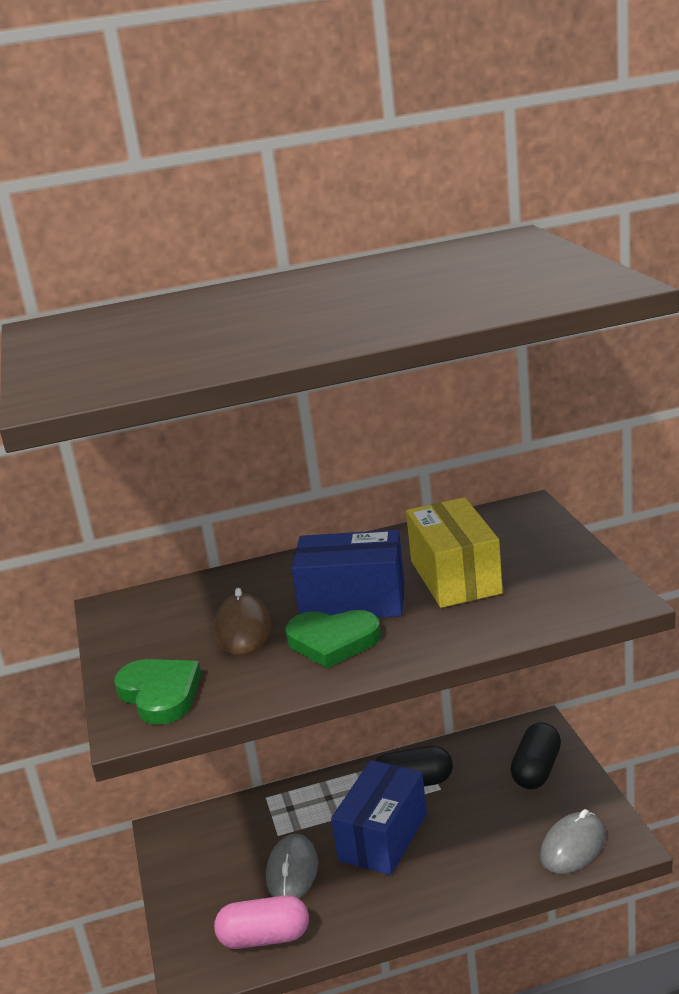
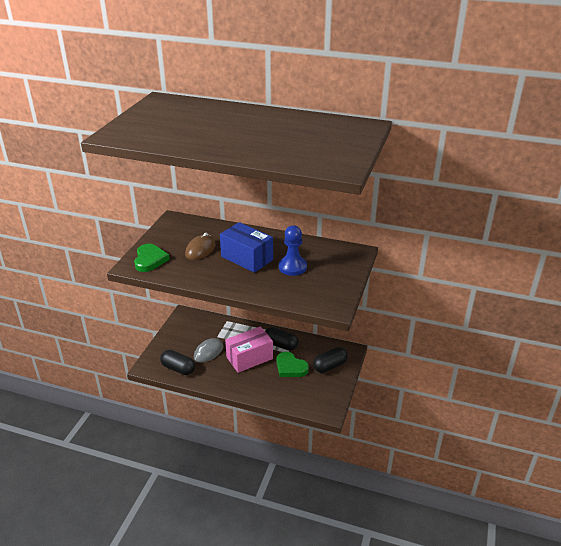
camera: 30 degrees right, 10 degrees up
(264, 937) = (178, 368): pink capsule -> black capsule
(333, 641) = (221, 270): green heart -> green heart (290, 367)
(383, 837) = (249, 358): blue box -> pink box
(455, 577) = (292, 267): yellow box -> blue pawn
(573, 847) = (309, 401): grey mouse -> none

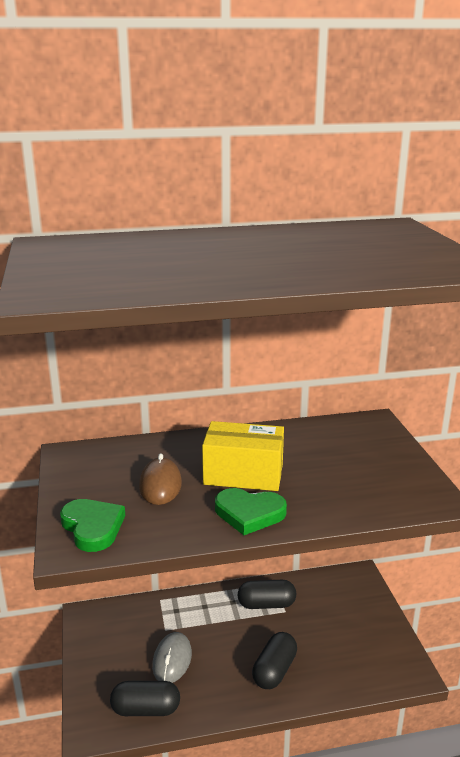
camera: 30 degrees left, 10 degrees down
(247, 258) = (243, 474): blue box -> yellow box
(249, 358) = (240, 642): pink box -> none
(290, 367) = (308, 631): green heart -> green heart (249, 513)
(292, 267) = (320, 466): blue pawn -> none
(330, 366) = (355, 607): black capsule -> black capsule (274, 670)

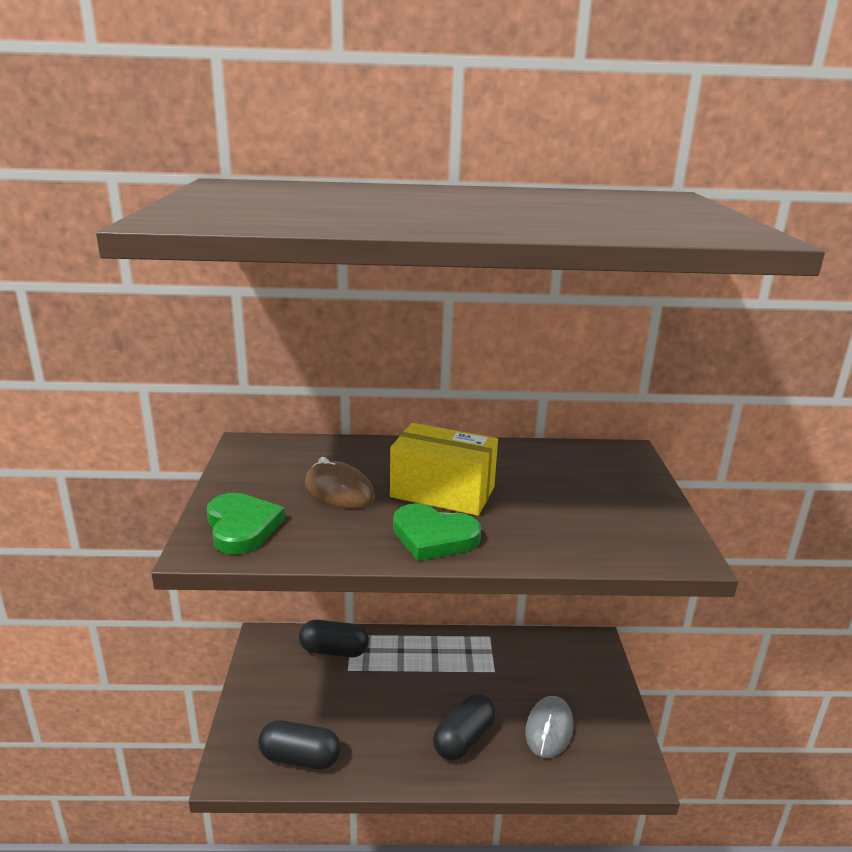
camera: 10 degrees right, 0 degrees up
(160, 485) = (339, 491): brown mouse -> brown mouse turned 60 degrees counterclockwise
(172, 660) = (346, 706): grey mouse -> grey mouse (549, 729)
(266, 604) = (474, 659): black capsule -> black capsule (334, 651)

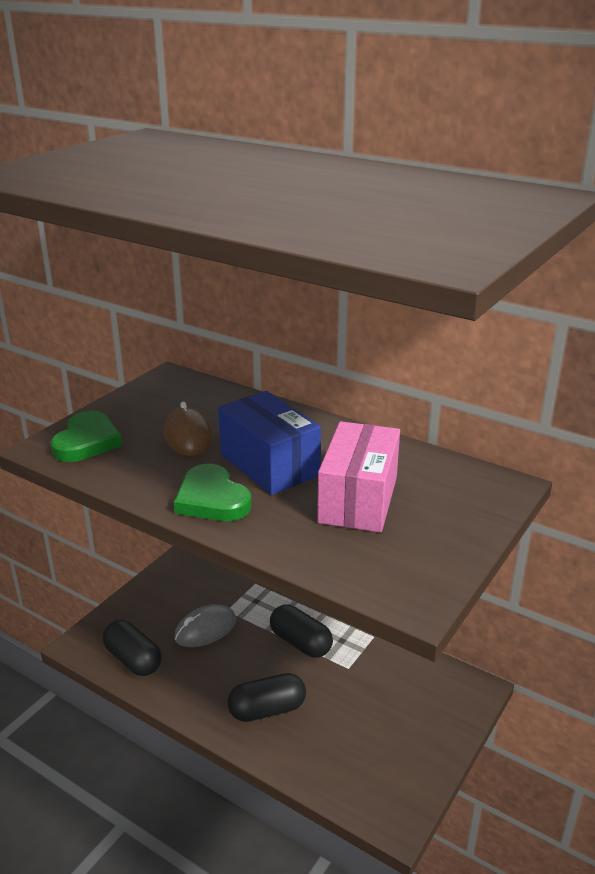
camera: 35 degrees right, 5 degrees up
(334, 651) = (229, 590): black capsule -> black capsule (300, 643)
(442, 492) = (269, 465): yellow box -> blue box
(547, 495) = (358, 499): none -> pink box
(549, 729) = (349, 740): grey mouse -> grey mouse (205, 629)

